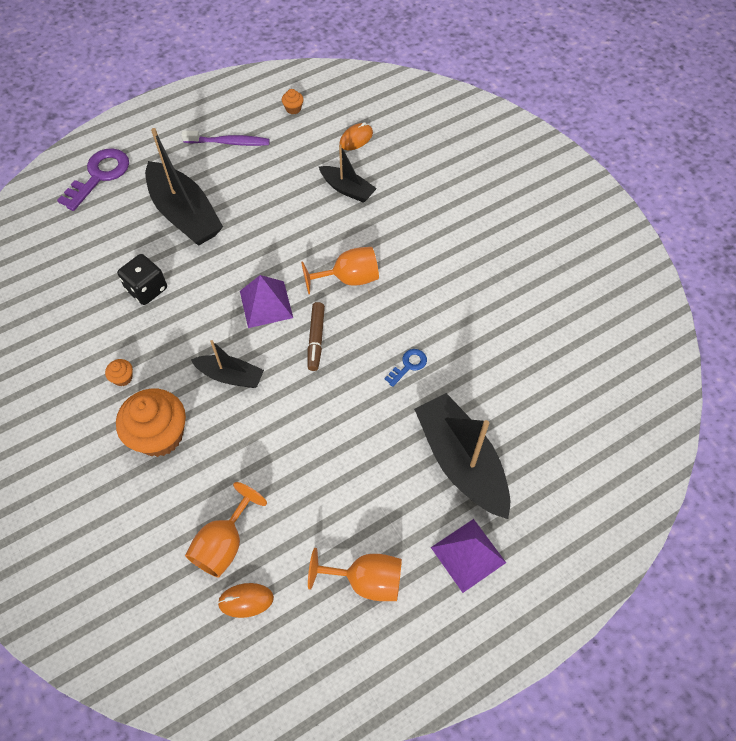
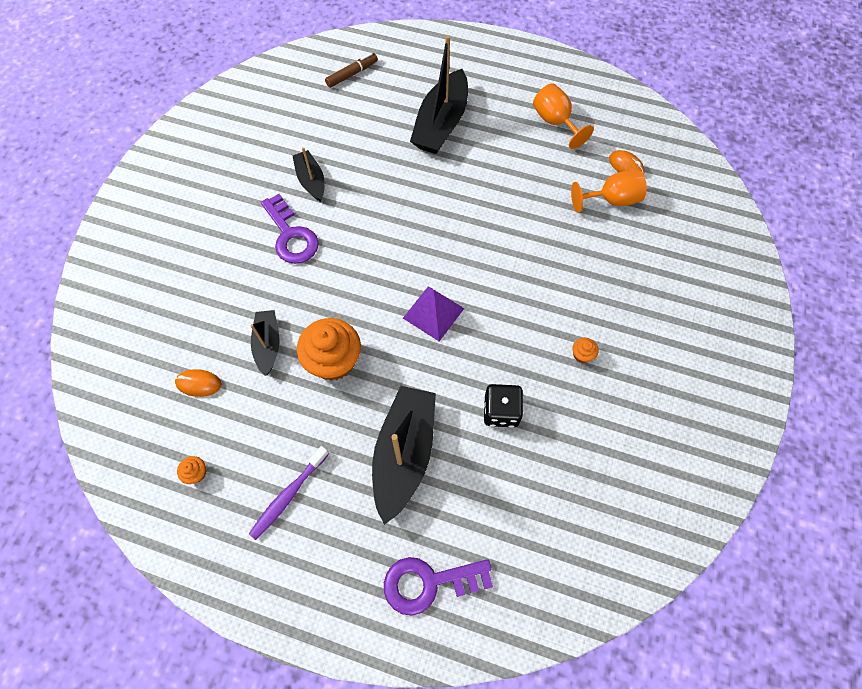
camera: 130 degrees left, 5 degrees up
(160, 435) = (592, 292): orange cupcake -> orange cupcake (333, 360)
(229, 142) = (288, 495): purple toothbrush -> purple toothbrush turned 105 degrees counterclockwise
(230, 376) = (510, 287): black boat -> black boat (311, 180)
(316, 339) = (432, 258): brown marker -> brown marker (352, 74)
(349, 279) = (360, 276): orange goblet -> none
(408, 365) = (400, 191): blue key -> none
(435, 257) = (291, 235): none -> purple key
(468, 555) = (493, 89): purple pyramid -> none

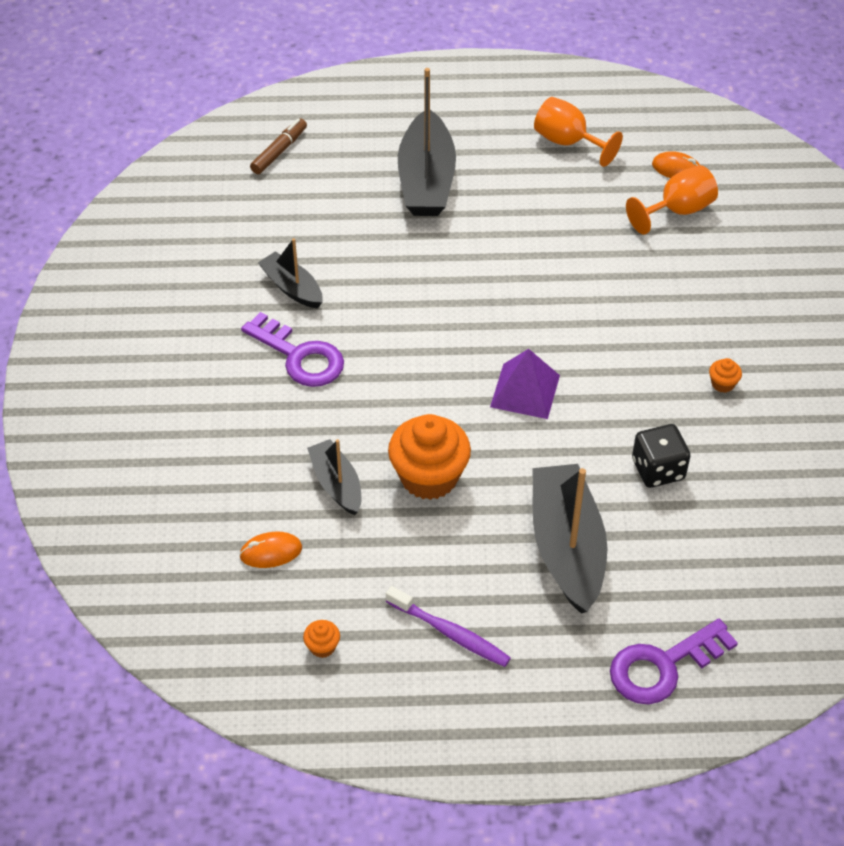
camera: 20 degrees left, 15 degrees down
(288, 495) = (450, 633): purple toothbrush -> purple toothbrush turned 75 degrees counterclockwise

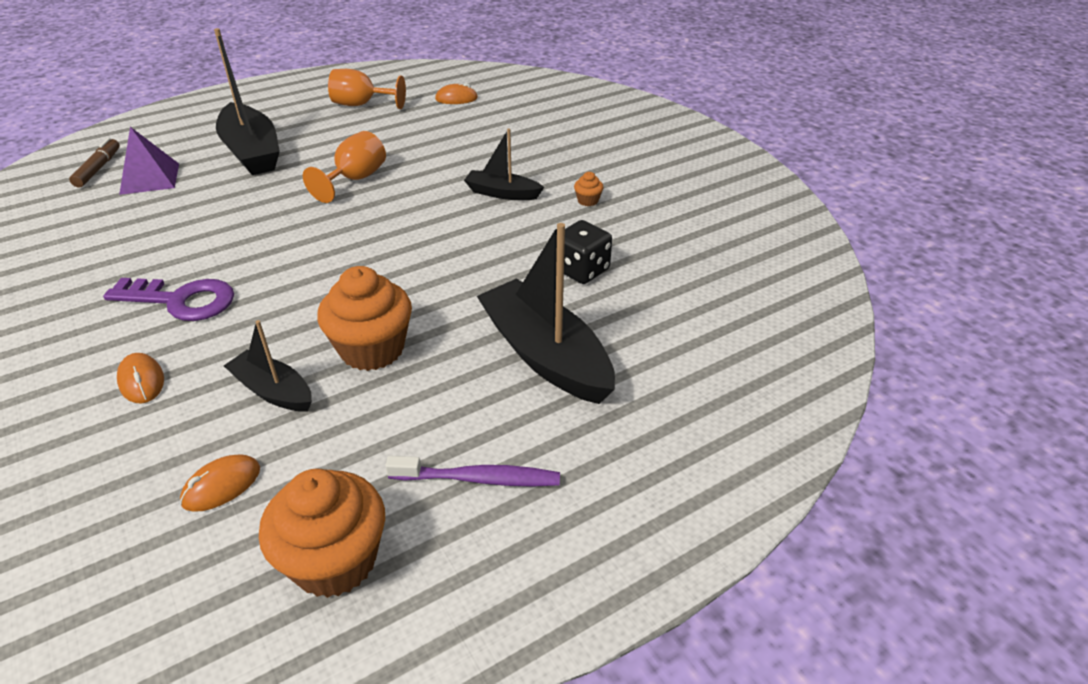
camera: 30 degrees left, 10 degrees down
(245, 430) = (141, 381): none -> orange mouse
(292, 288) = (150, 253): black boat -> black boat (502, 193)
(322, 646) = (335, 560): orange cupcake -> orange cupcake, size x2.39
(525, 391) = (426, 256): purple pyramid -> purple pyramid (150, 178)
(663, 666) = (708, 416): purple key -> none
(677, 211) = (474, 118): orange goblet -> orange goblet (355, 179)

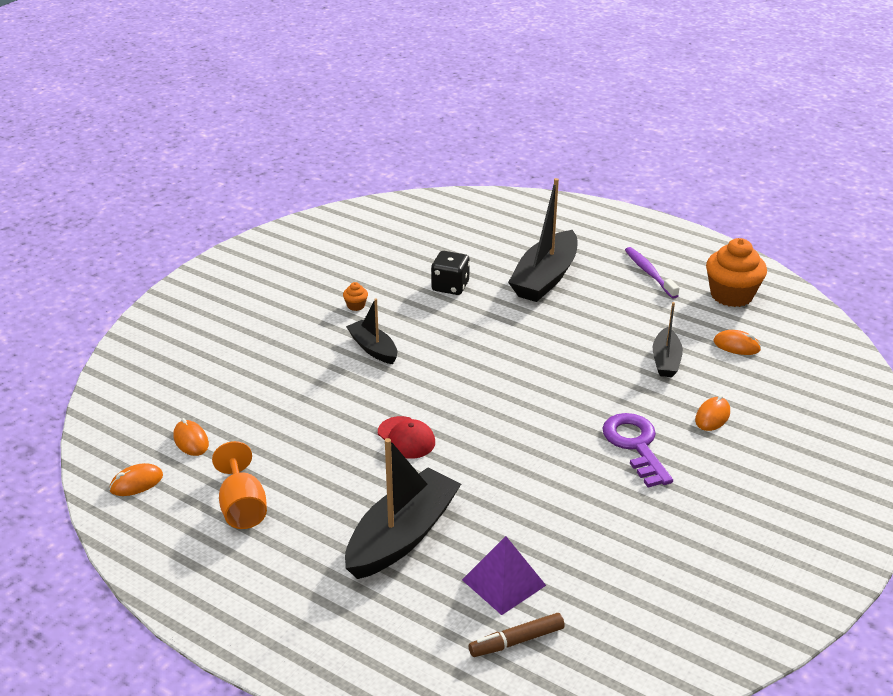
camera: 115 degrees left, 5 degrees down
(355, 179) = (406, 438): orange goblet -> red cap
(372, 349) = (599, 339): orange cupcake -> none
(431, 77) = (136, 483): none -> orange mouse
(502, 193) = (373, 348): black boat -> black boat turned 150 degrees clockwise

